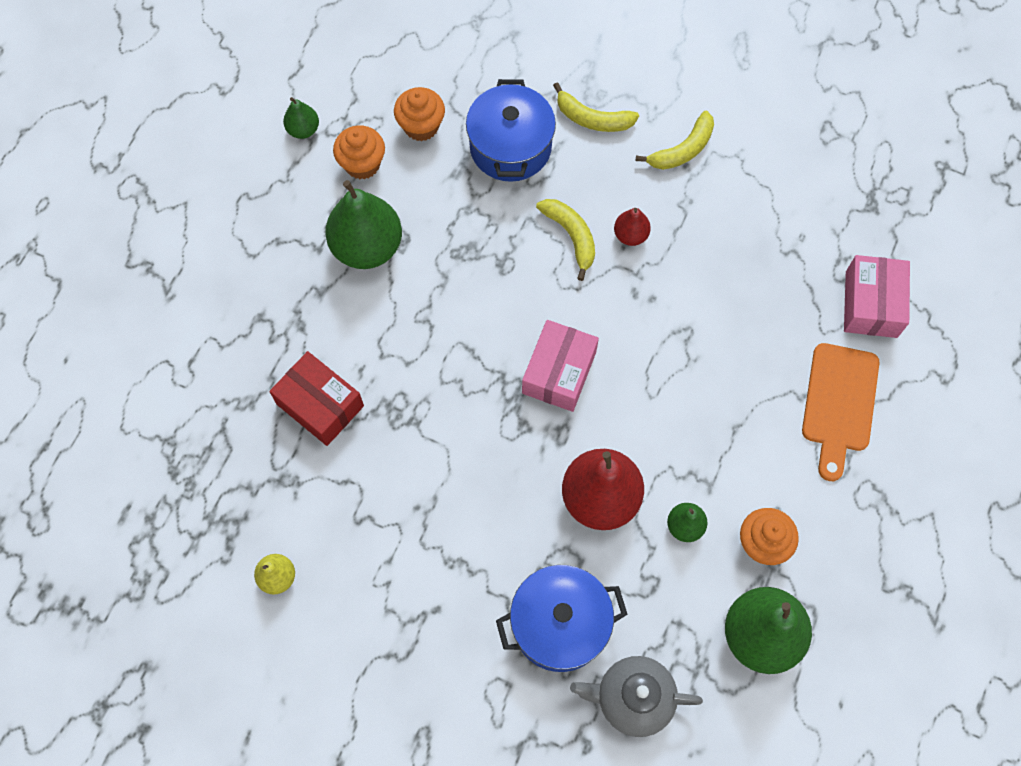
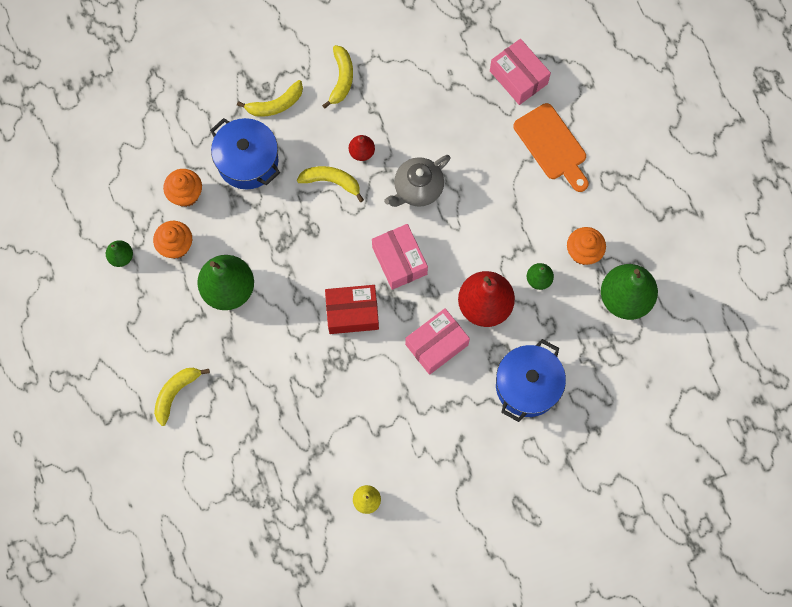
camera: 45 degrees left, 5 degrees up
(216, 297) = (176, 393): none -> yellow banana
(320, 405) = (294, 395): red box -> red box (352, 313)
(510, 490) = (436, 344): none -> pink box
(633, 698) = (596, 386): grey teapot -> grey teapot (417, 189)

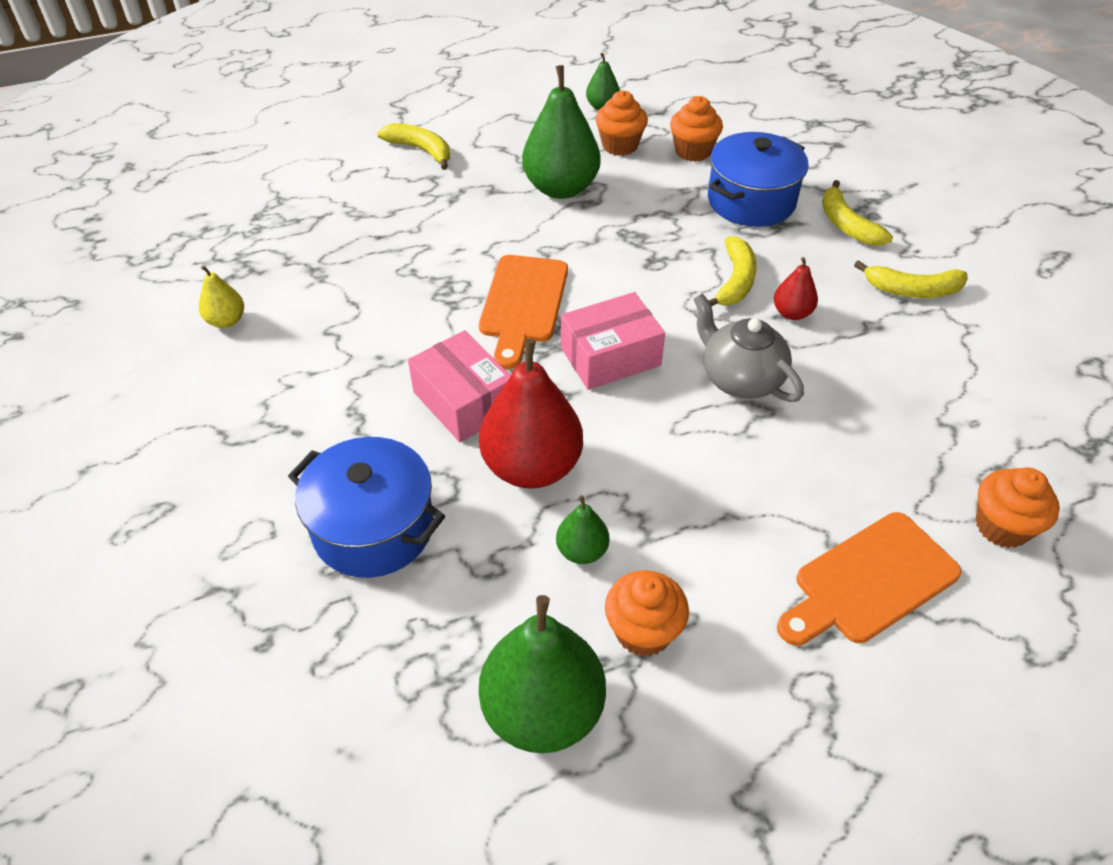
camera: 90 degrees right, 25 degrees down
(352, 313) = (523, 304): red box -> orange cutting board
(518, 77) = (1002, 526): pink box -> orange cupcake

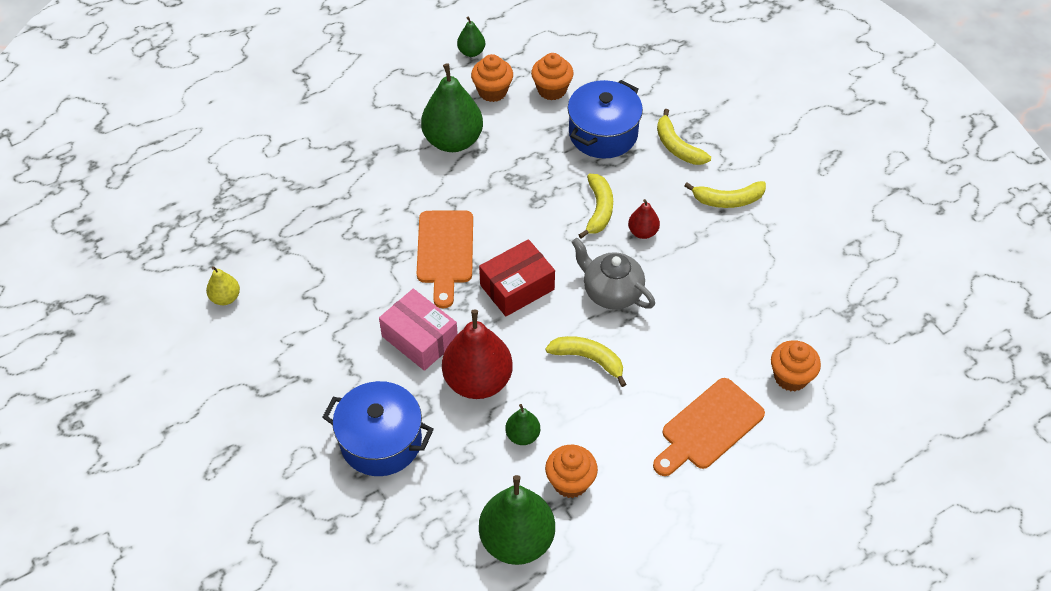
camera: 10 degrees left, 5 degrees up
(420, 150) = (331, 117): yellow banana -> yellow banana (588, 359)
(610, 356) = (517, 287): pink box -> red box

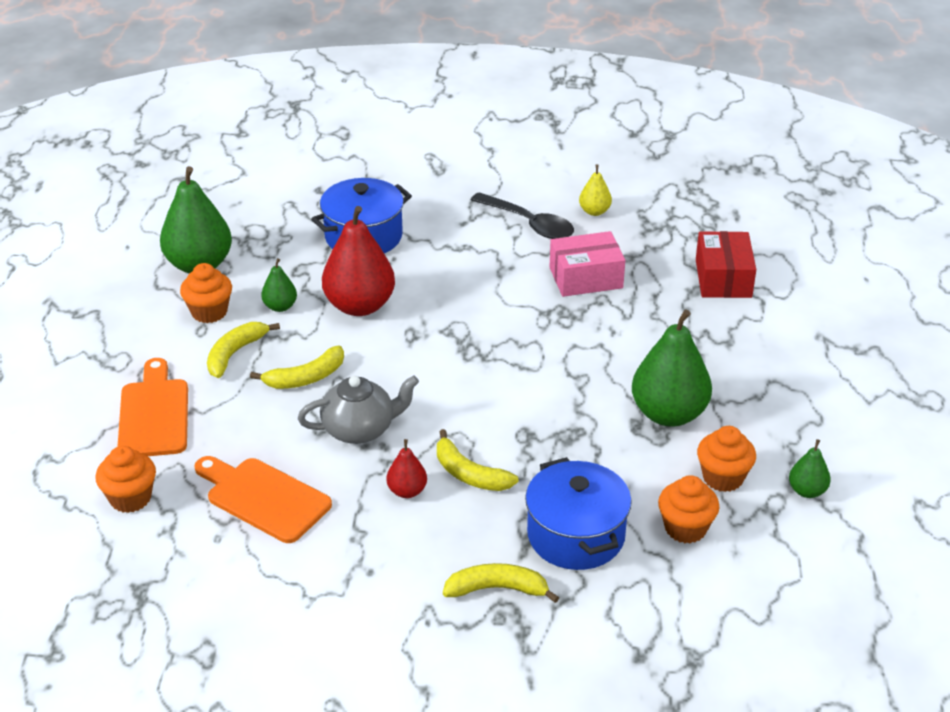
camera: 125 degrees right, 15 degrees down
(276, 332) = (529, 224): none -> black spoon
(420, 338) = (439, 293): pink box -> pink box (586, 278)
(445, 252) = (521, 346): orange cutting board -> orange cutting board (263, 498)
(517, 287) = (432, 372): red box -> red box (723, 278)
(728, 200) = (379, 586): yellow banana -> yellow banana (235, 354)

